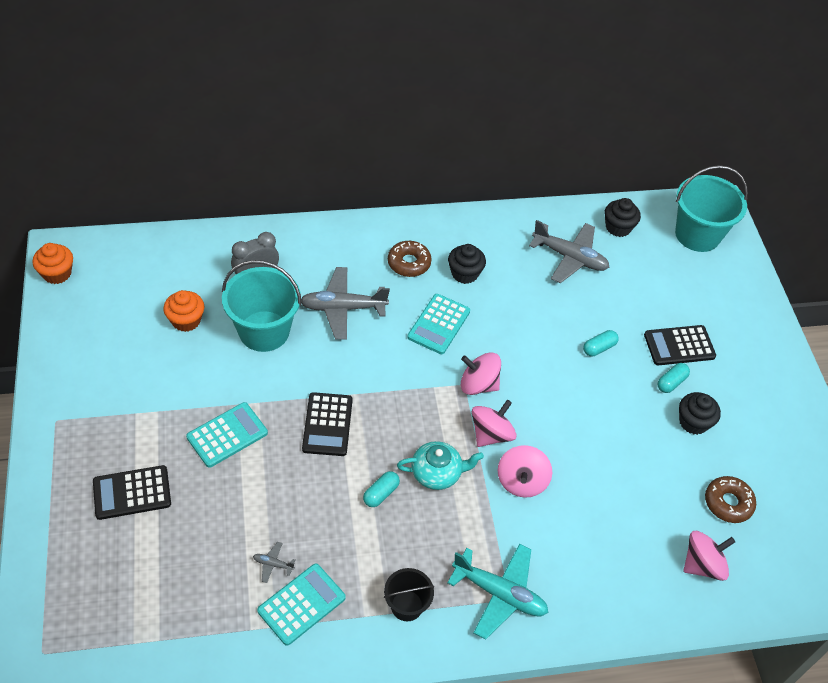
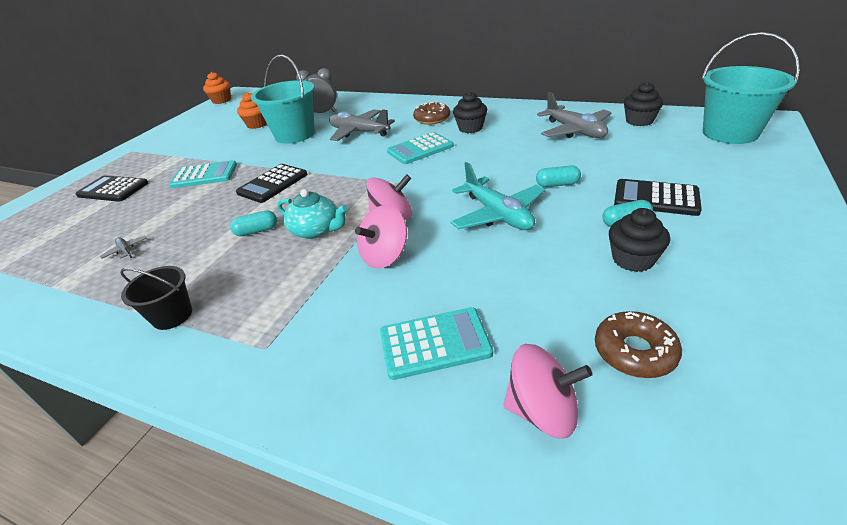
camera: 40 degrees right, 15 degrees down
(301, 604) = (104, 283): turquoise calculator -> turquoise calculator (435, 343)
(478, 384) = (415, 185): pink spinning top -> none
(499, 593) = (261, 339): turquoise plane -> turquoise plane (497, 214)

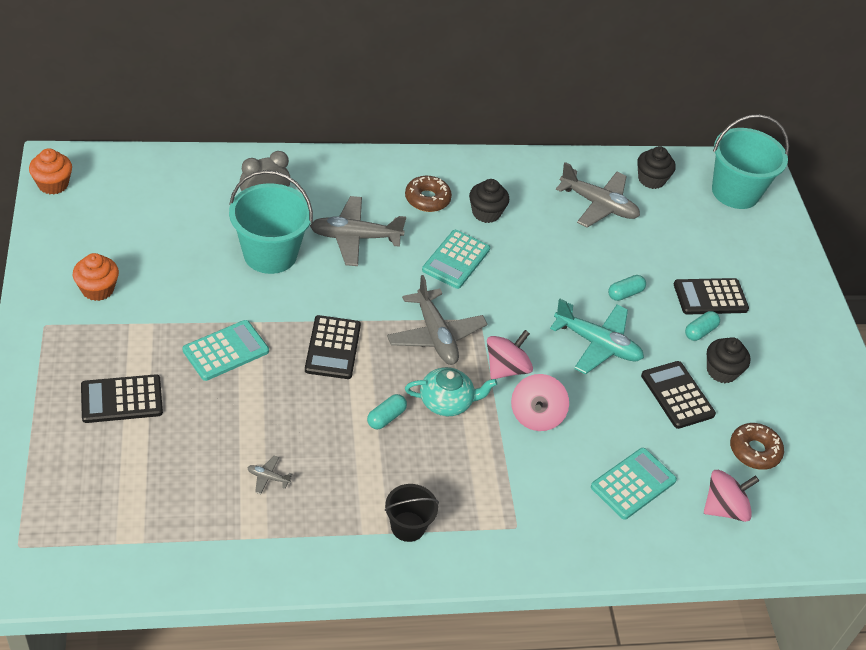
camera: 40 degrees left, 10 degrees up
(257, 124) = (188, 238): orange cupcake -> orange cupcake (97, 289)
(356, 188) = (435, 335): none -> grey plane
(558, 270) = (677, 395): none -> black calculator

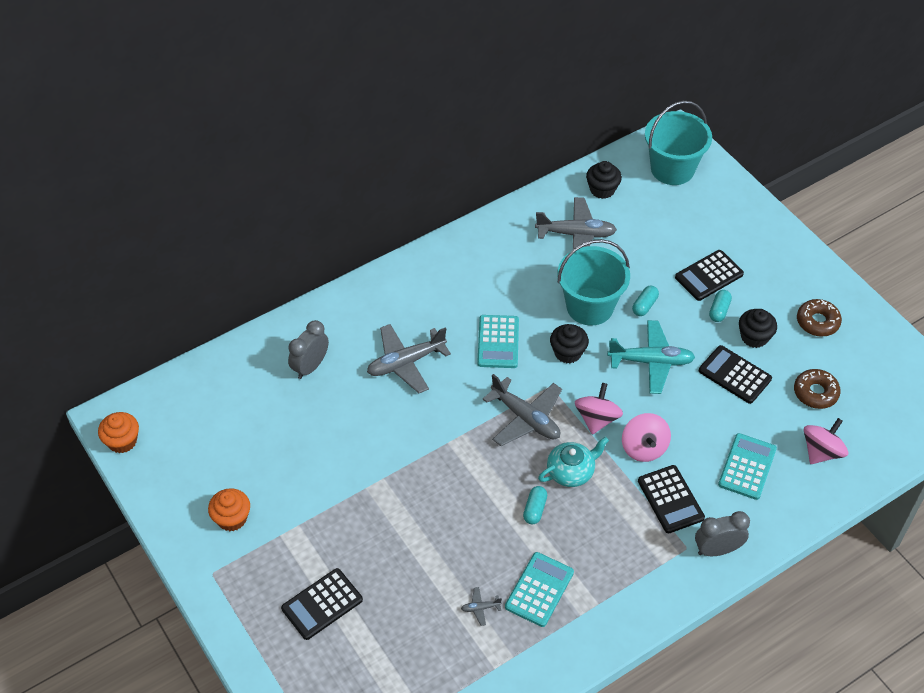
camera: 20 degrees left, 5 degrees up
(226, 351) = (373, 518): turquoise calculator -> turquoise calculator (539, 589)
(270, 254) = (348, 413): turquoise bucket -> turquoise bucket (589, 306)
(332, 348) = (454, 471): black calculator -> black calculator (670, 499)
(408, 526) = (609, 590): black bucket -> none
(427, 199) = (439, 297): brown donut -> brown donut (817, 322)
(486, 213) = (494, 286): black cupcake -> black cupcake (568, 352)
(547, 545) = (717, 549): none -> grey clock

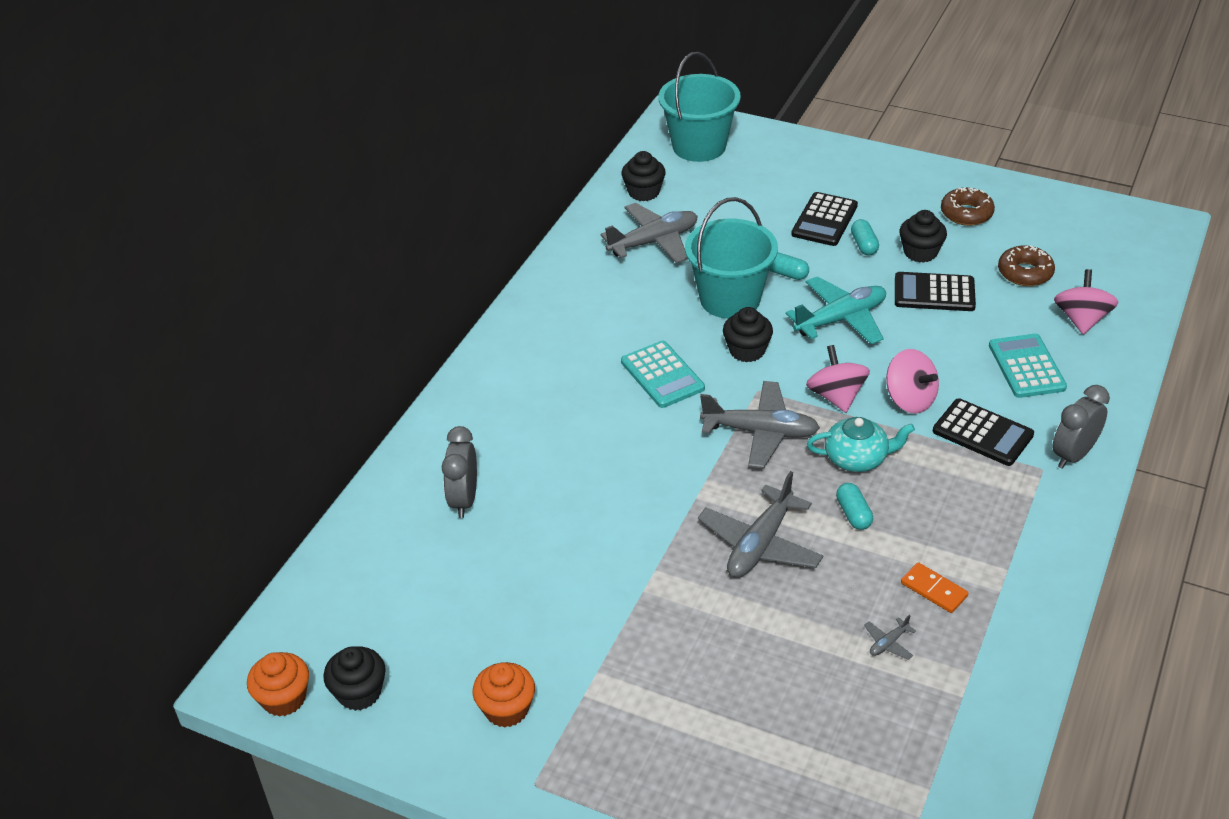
camera: 30 degrees left, 10 degrees down
(163, 461) = (359, 693): none -> black cupcake
(322, 604) = (703, 742): black calculator -> none
(406, 363) = (576, 443): grey plane -> grey plane (760, 544)
(539, 589) = (934, 589): turquoise calculator -> orange domino
(571, 471) = (857, 458): turquoise teapot -> turquoise teapot turned 60 degrees clockwise
(644, 305) = (786, 273): turquoise capsule -> turquoise capsule turned 60 degrees counterclockwise

